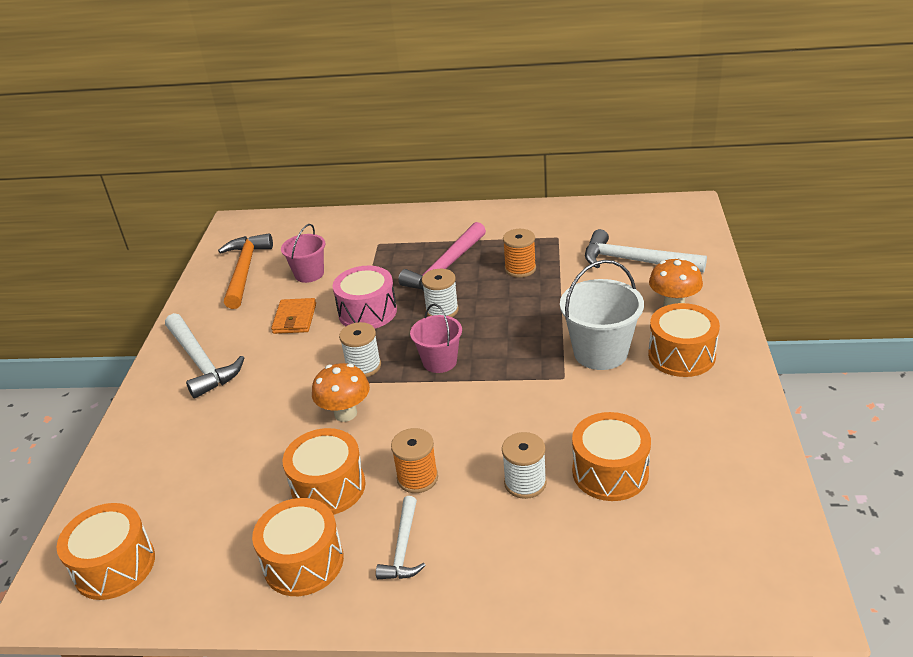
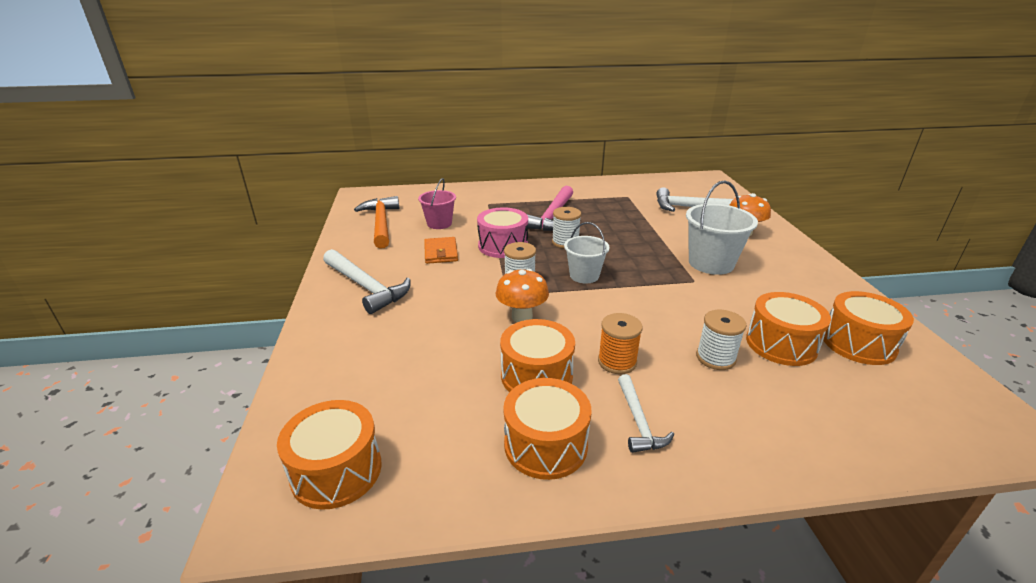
camera: 15 degrees left, 5 degrees down
(439, 361) = (584, 275): pink bucket -> white bucket
(520, 269) = (611, 215): orange spool -> none
(681, 355) = (774, 262): orange drum -> orange drum (858, 343)

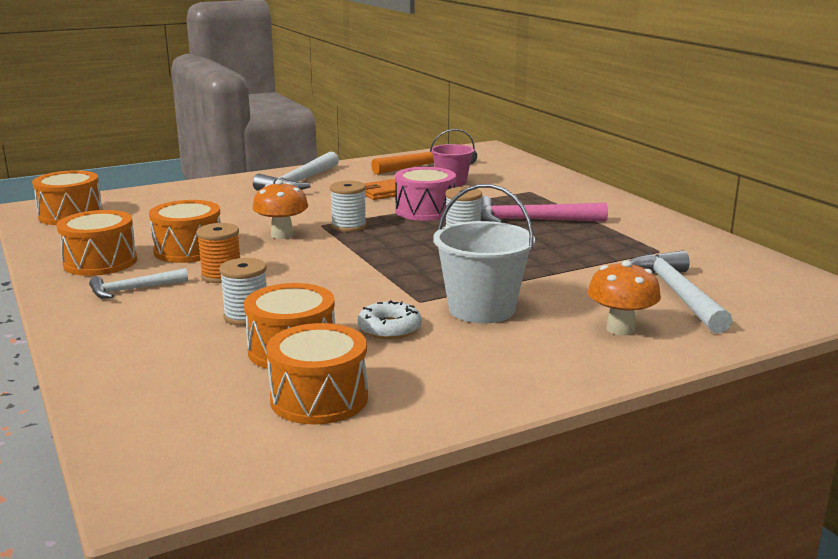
camera: 70 degrees right, 10 degrees down
(584, 275) = (386, 249): white bucket -> none
(741, 300) = (389, 328): none -> white donut

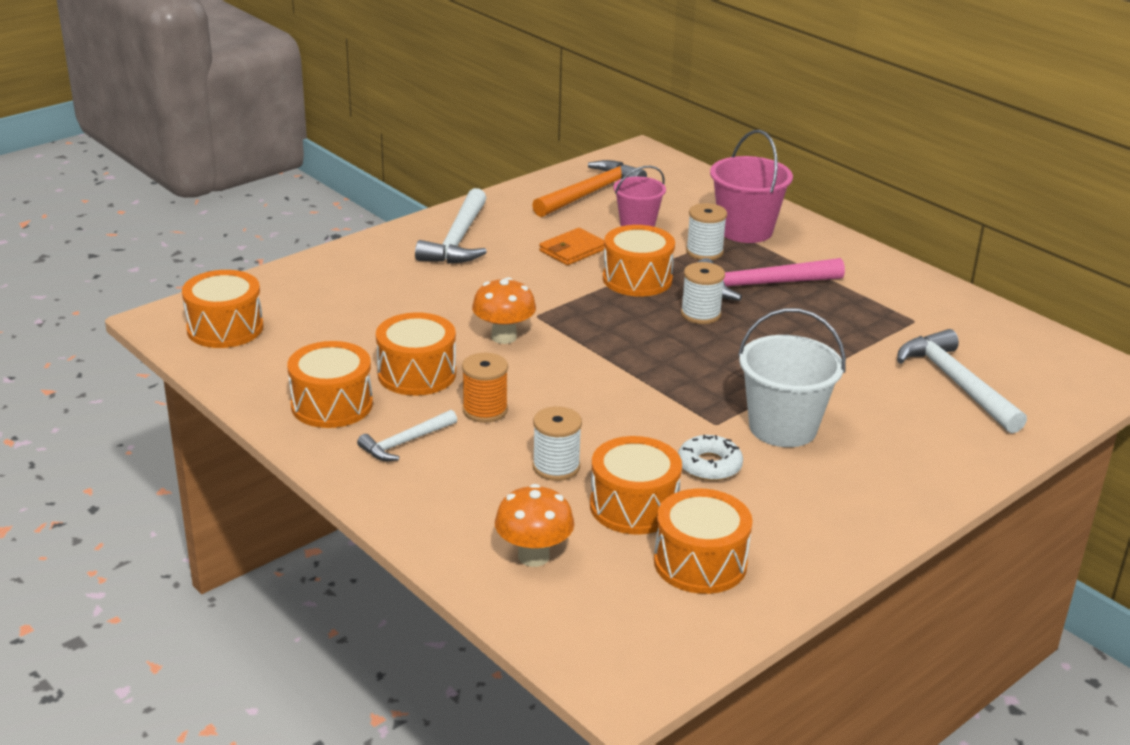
camera: 15 degrees left, 10 degrees up
(349, 226) = (569, 315): white spool -> white spool (704, 252)
(425, 211) = (637, 279): pink drum -> orange drum
(540, 190) = (745, 230): none -> pink bucket
(620, 329) = (925, 438): orange mushroom -> orange mushroom (533, 556)

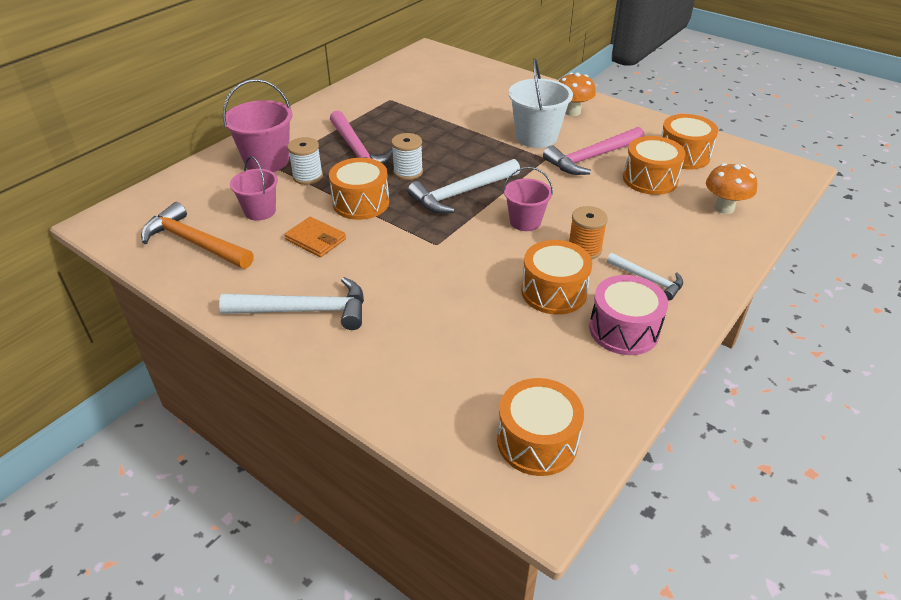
camera: 100 degrees left, 10 degrees up
(332, 405) = (624, 330): orange drum -> pink drum
(504, 337) = (477, 256): orange mushroom -> orange mushroom (572, 112)
(556, 467) = (631, 211): white spool -> none
(560, 379) = (525, 221): none -> pink bucket
(709, 465) = (591, 158): white donut -> pink hammer
(956, 383) = (459, 89): white hammer -> white hammer (461, 193)

